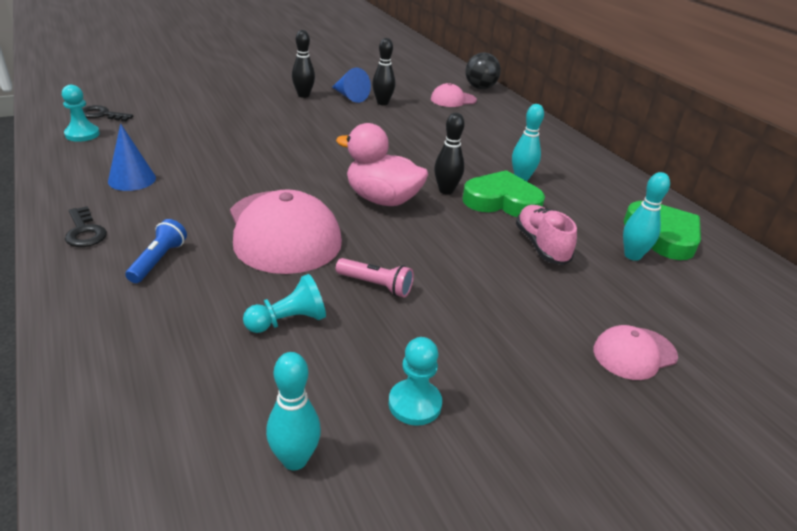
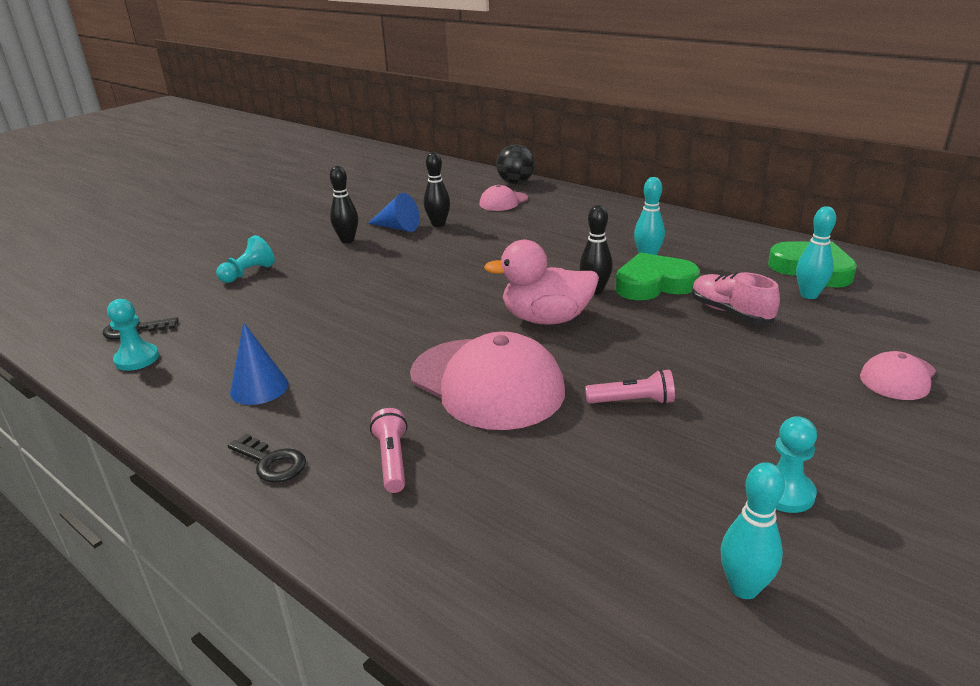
camera: 20 degrees left, 5 degrees down
(158, 261) = (392, 460): blue flashlight -> pink flashlight
(288, 321) = (592, 466): turquoise pawn -> turquoise pawn (248, 273)

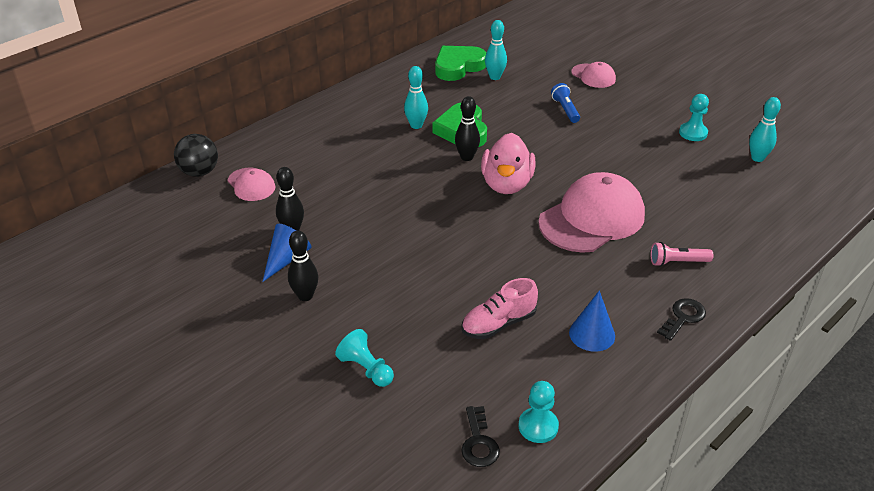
camera: 85 degrees left, 10 degrees up
(632, 401) = (615, 164): pink flashlight -> none
(730, 312) = (512, 109): pink shoe -> pink shoe (498, 324)
(762, 353) = (565, 110): none -> blue flashlight

